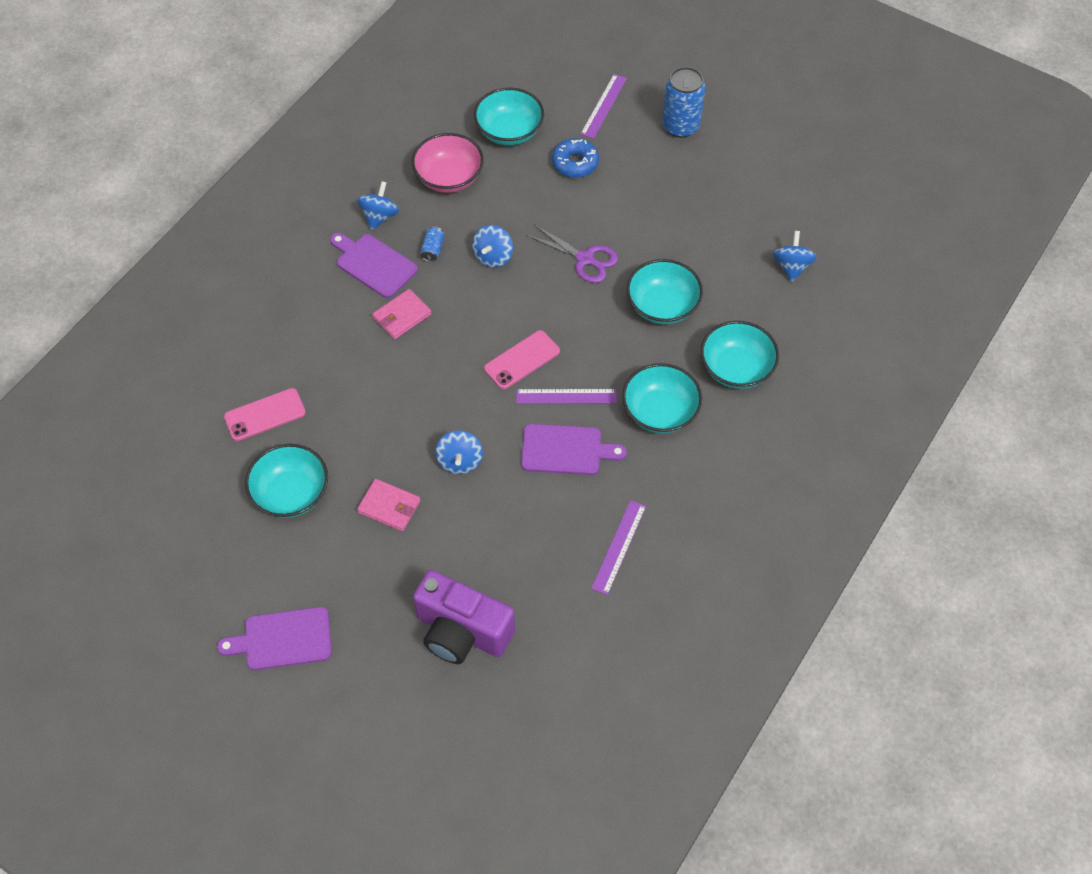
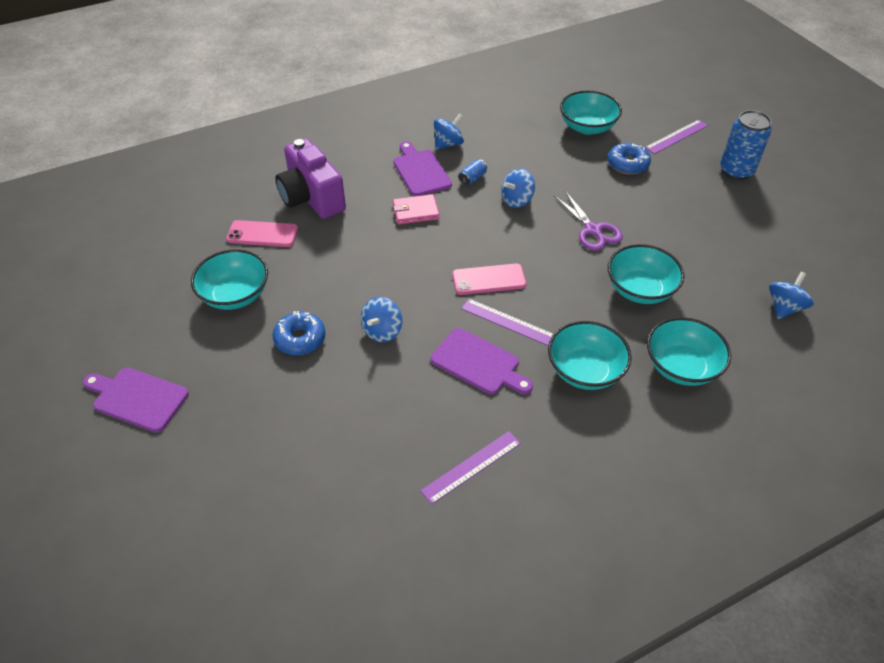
camera: 30 degrees right, 10 degrees down
(389, 507) = (300, 339): pink wallet -> blue donut
(449, 178) = (519, 139): pink bowl -> none
(462, 631) = (280, 468): purple camera -> purple camera (312, 198)

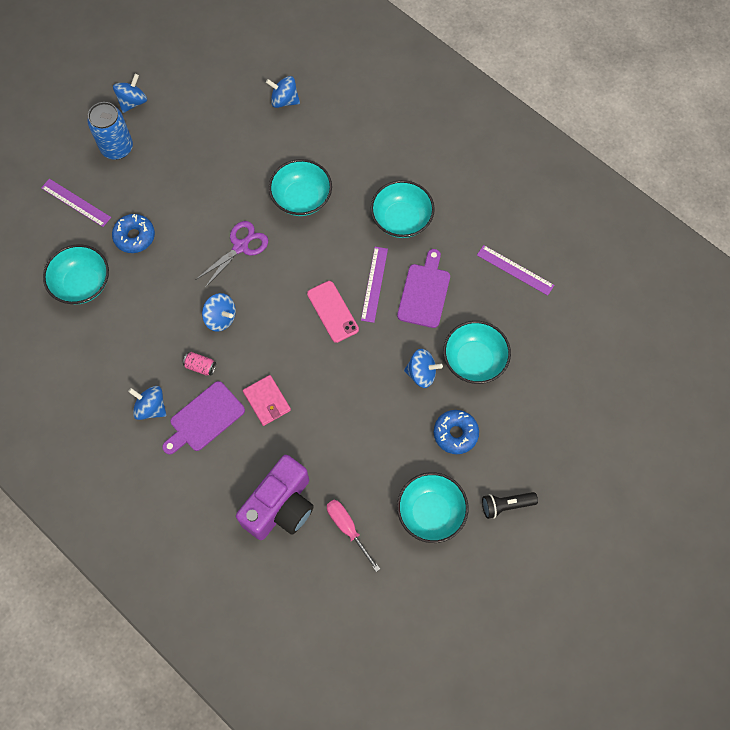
camera: 110 degrees left, 20 degrees up
(137, 398) = (564, 530): purple cutting board -> none
(199, 356) = (506, 505): none -> black flashlight
(262, 234) = (347, 528): pink phone -> pink screwdriver
(472, 178) = (200, 366): blue can -> pink can
(681, 367) = (372, 159): turquoise bowl -> turquoise bowl (474, 360)
(795, 191) = (133, 102): none -> blue spinning top

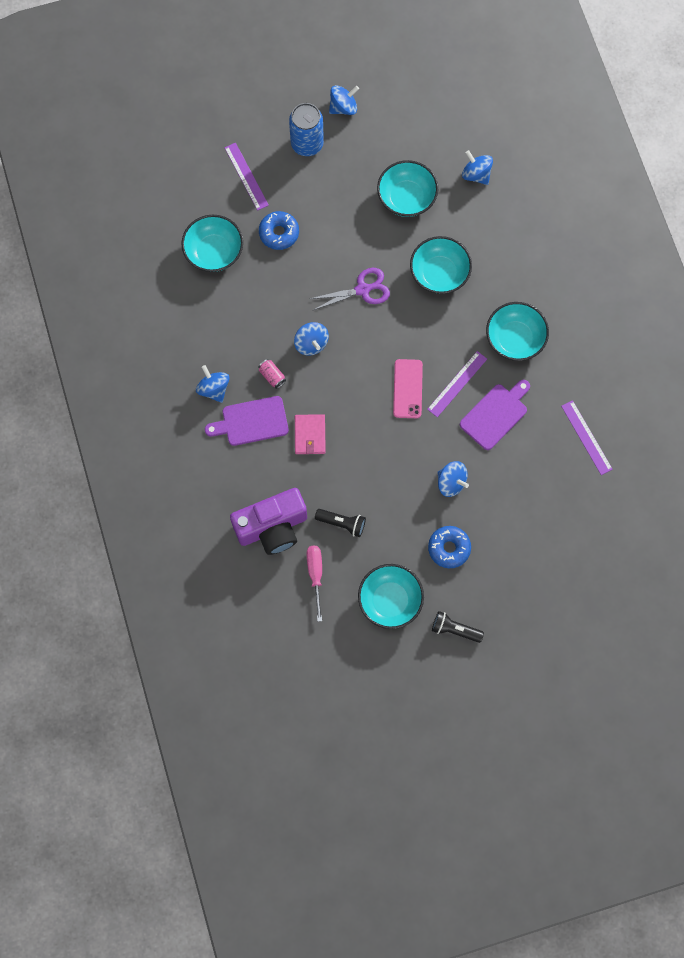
camera: 30 degrees right, 5 degrees up
(344, 466) = (342, 523): none -> black flashlight
(474, 360) = (502, 496): turquoise bowl -> turquoise bowl (406, 198)

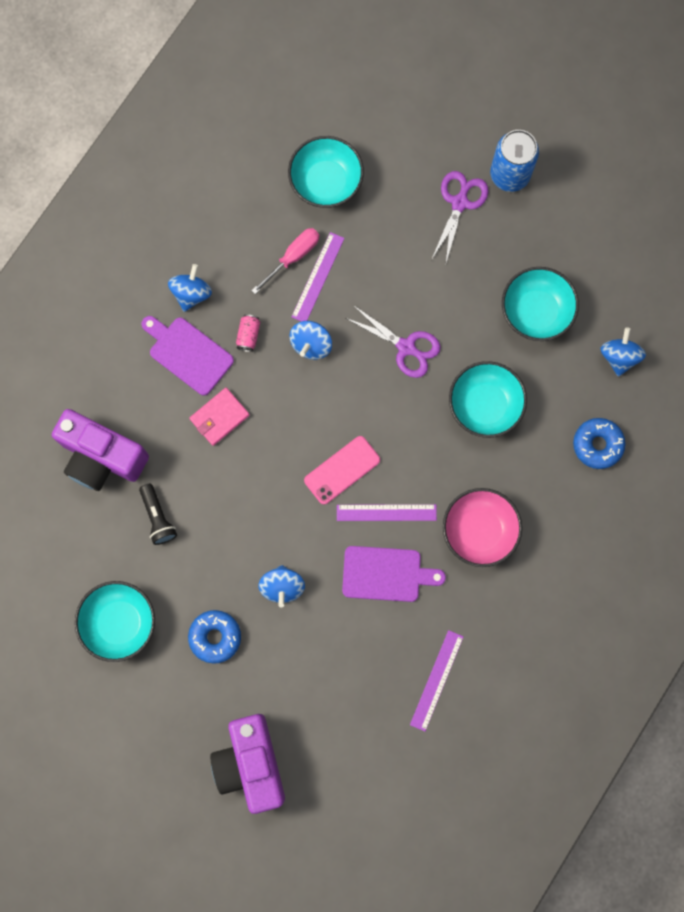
camera: 50 degrees right, 5 degrees up
(246, 176) = (427, 147): purple ruler -> purple ruler (317, 277)
(279, 233) = (396, 224): blue donut -> blue donut (597, 445)
(299, 186) = (459, 203): none -> purple scissors
(315, 575) = (88, 534): pink screwdriver -> pink screwdriver (293, 257)
(343, 107) = (577, 176): blue spinning top -> none
(455, 629) = (140, 706): black flashlight -> none
(515, 339) = (479, 530): turquoise bowl -> pink bowl
(547, 589) = (251, 763): none -> purple camera

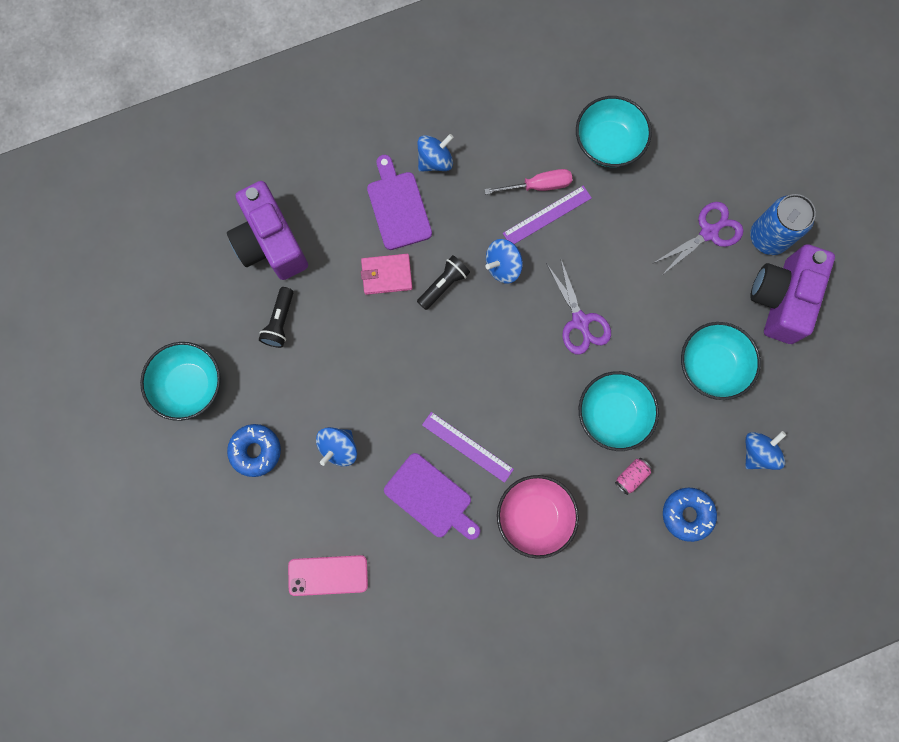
camera: 35 degrees right, 0 degrees up
(248, 335) = (457, 225): pink can -> pink can (631, 476)
(251, 763) = (210, 576): purple camera -> purple camera (781, 299)
(273, 393) = (443, 285): none -> black flashlight
(342, 470) = (455, 386): pink phone -> pink phone (328, 575)
(437, 680) = (410, 617): purple ruler -> none

